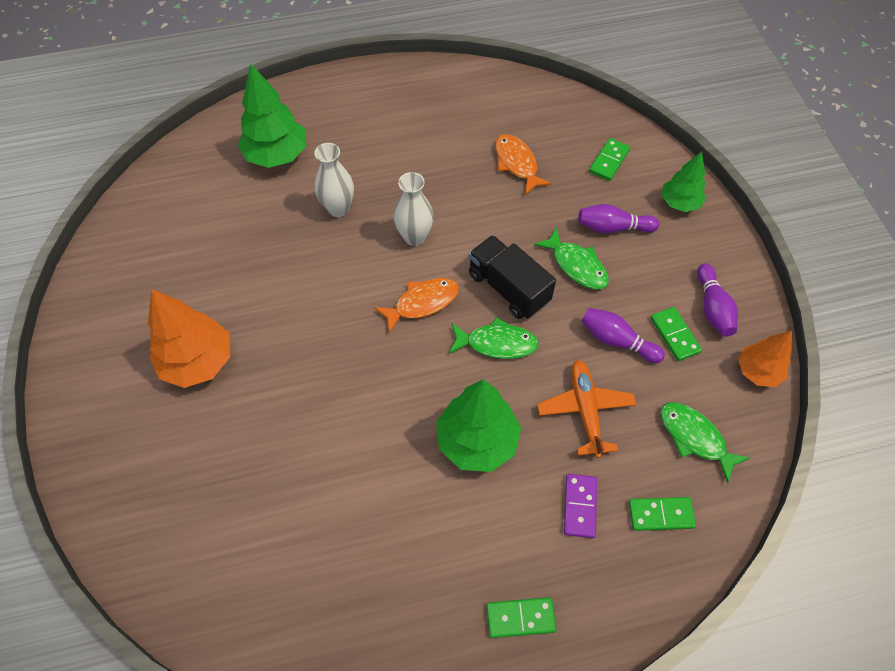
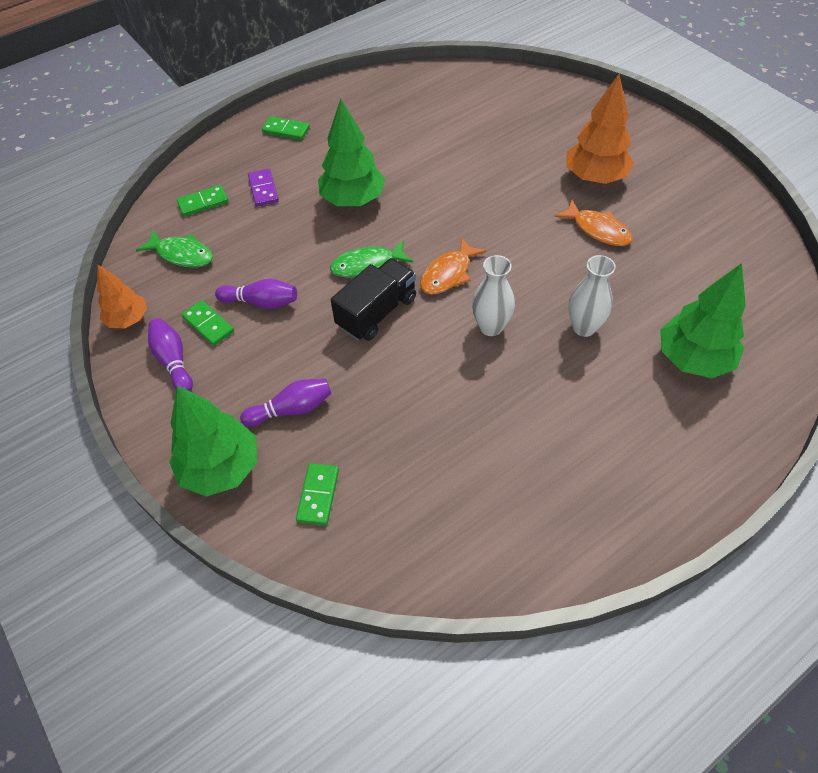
camera: 160 degrees right, 5 degrees down
(508, 288) = (377, 312): black truck -> black truck turned 75 degrees counterclockwise
(517, 163) = (427, 449): orange fish -> orange fish (598, 230)
(520, 618) = (286, 130): green domino -> green domino turned 45 degrees clockwise
(576, 265) = (318, 355): green fish -> none
(585, 410) = (275, 244): orange plane -> none
(679, 203) = (221, 468): green tree -> green tree, size x1.61

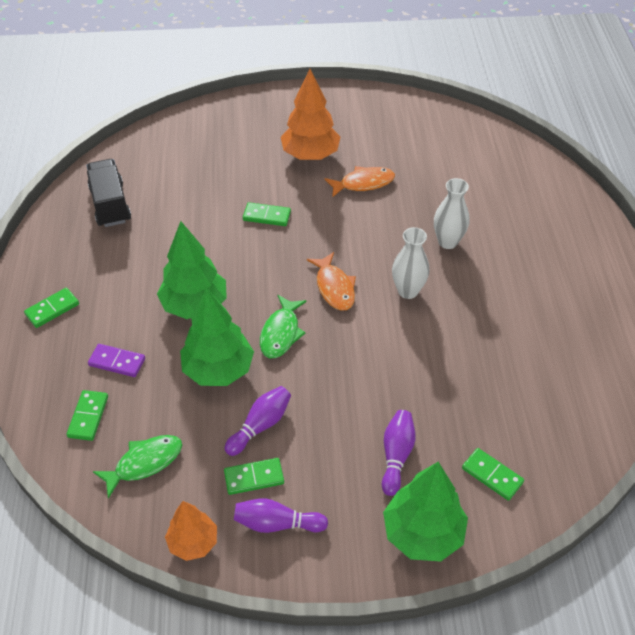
camera: 60 degrees left, 5 degrees down
(377, 312) = (337, 351): black truck -> black truck (110, 205)
(490, 189) = (267, 216): none -> green domino
(693, 359) = (515, 205): green tree -> green tree (218, 370)

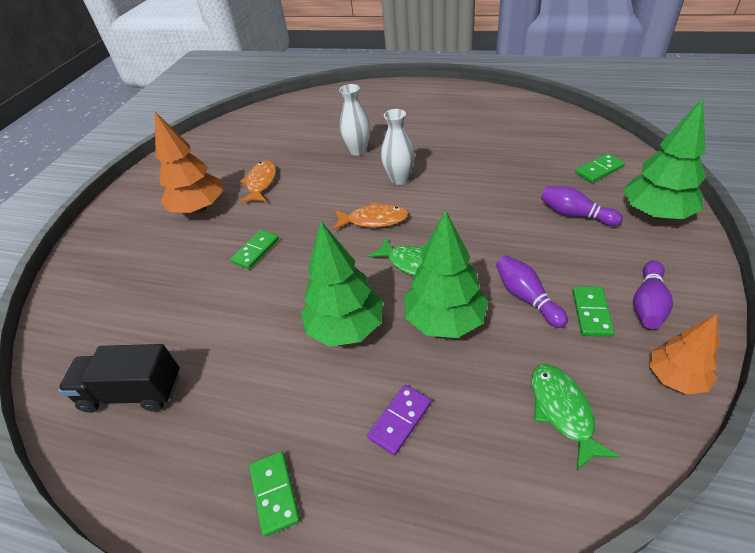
camera: 65 degrees left, 5 degrees down
(88, 416) = (480, 468): green domino -> none

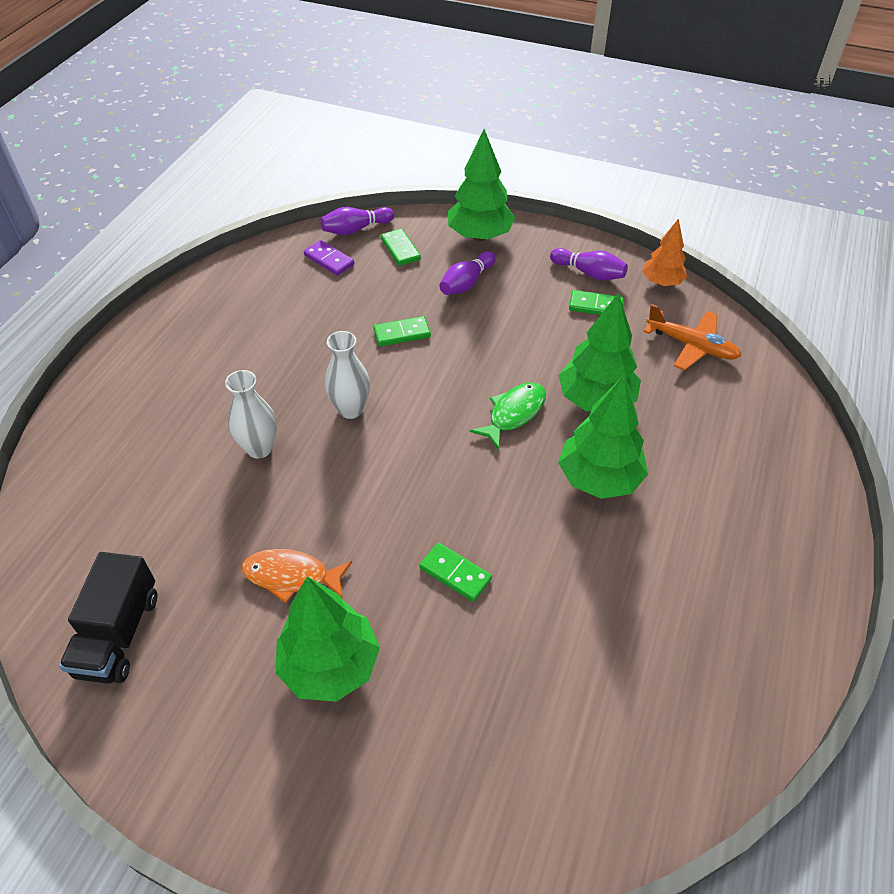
camera: 90 degrees left, 5 degrees up
(133, 392) = (681, 691): black truck -> black truck (118, 634)
(199, 209) = (330, 665): orange tree -> green tree
(275, 493) = (781, 538): green domino -> green domino (402, 333)
(374, 220) = (427, 442): orange fish -> none
(400, 420) = (705, 445): purple domino -> purple domino (329, 260)
(526, 297) = (573, 340): purple bowling pin -> purple bowling pin (356, 229)
(562, 411) = (692, 346): green fish -> orange plane

